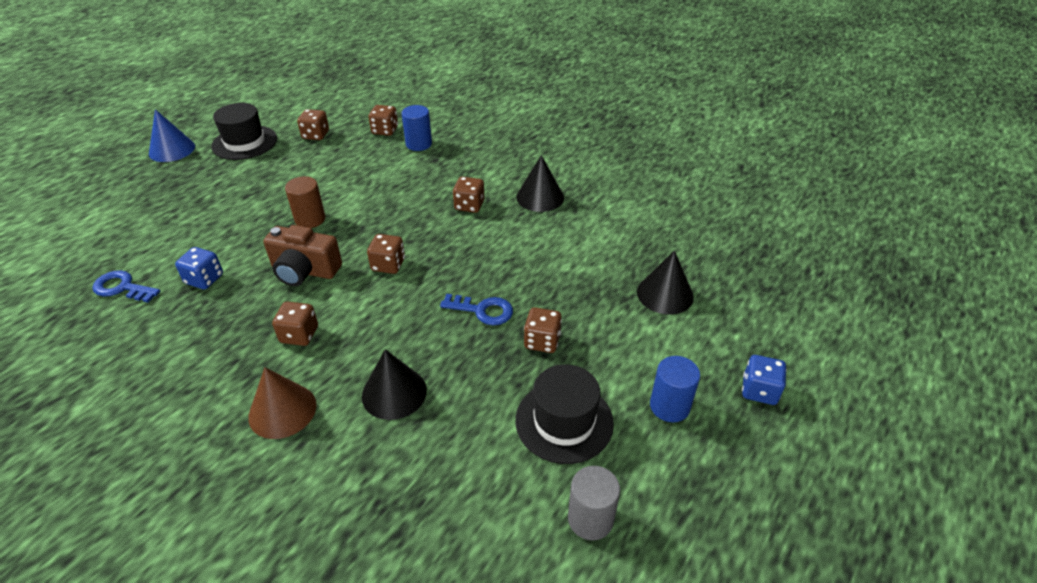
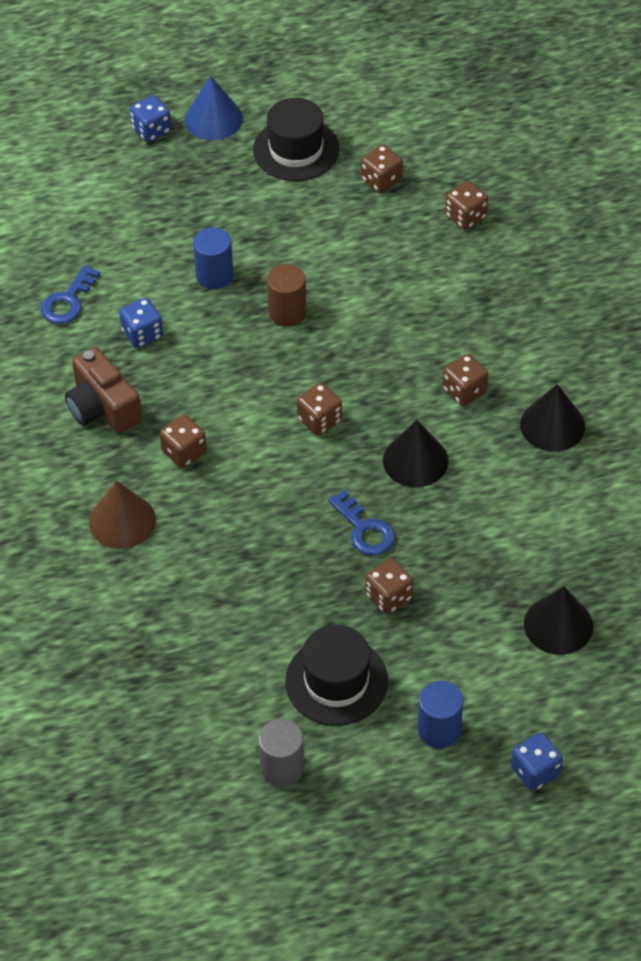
camera: 40 degrees right, 10 degrees up
(122, 288) = (68, 301): blue key -> blue key turned 120 degrees counterclockwise
(127, 171) = (151, 130): none -> blue dice
(304, 271) = (237, 379): brown camera -> brown camera (103, 408)
(394, 393) = (220, 562): black cone -> black cone (415, 460)
(419, 144) = (487, 262): blue cylinder -> blue cylinder (214, 275)

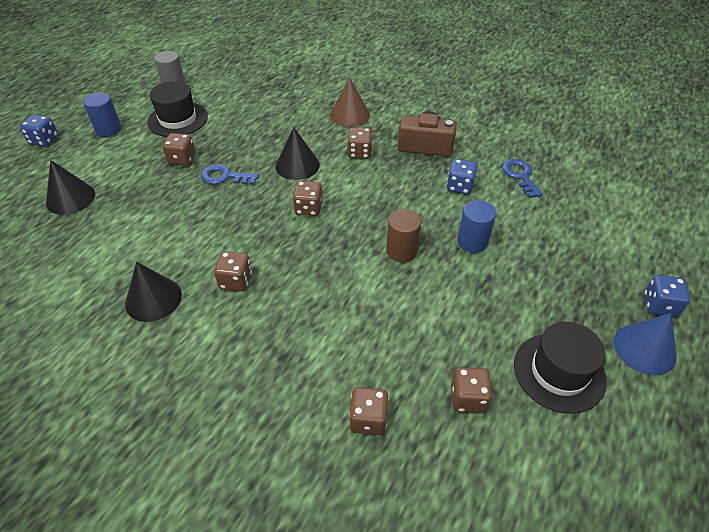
camera: 135 degrees right, 5 degrees down
(415, 460) = (229, 223): black cone -> black cone (297, 165)

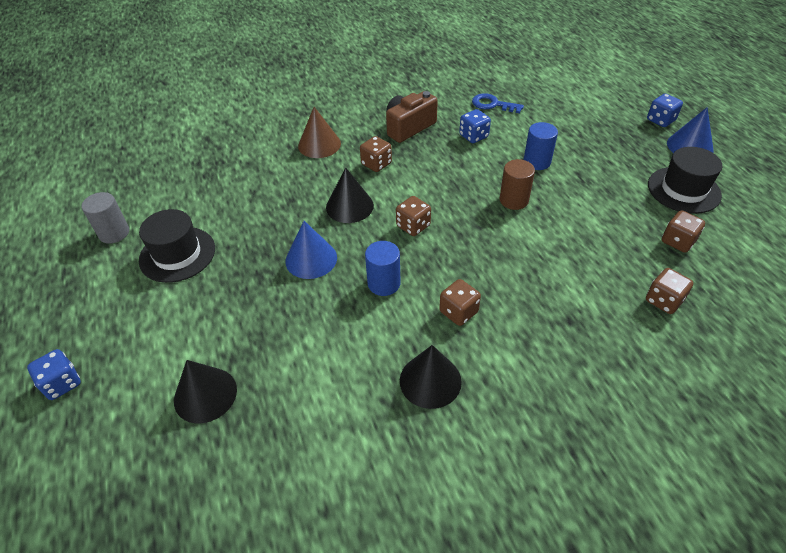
camera: 50 degrees left, 0 degrees up
(108, 129) = (120, 316): blue cylinder -> blue cylinder (384, 283)
(182, 159) = (247, 278): brown dice -> none
(224, 177) = (311, 259): blue key -> blue cone

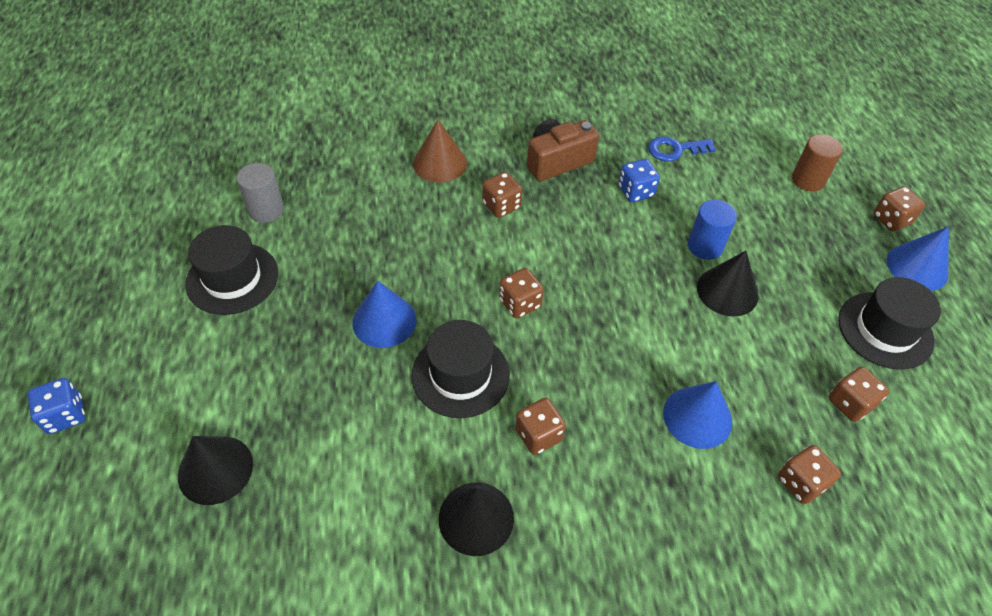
camera: 10 degrees right, 5 degrees up
(114, 233) = (169, 233): grey cylinder -> grey cylinder (266, 210)
(349, 206) = (451, 258): black cone -> black cone (727, 291)
(384, 283) = (460, 374): blue cylinder -> black hat
(492, 104) = (675, 150): blue key -> blue key turned 45 degrees counterclockwise
(514, 200) = (657, 295): brown cylinder -> brown cylinder (808, 180)
(573, 274) = (697, 417): none -> blue cone
(660, 120) = (891, 220): blue dice -> brown dice

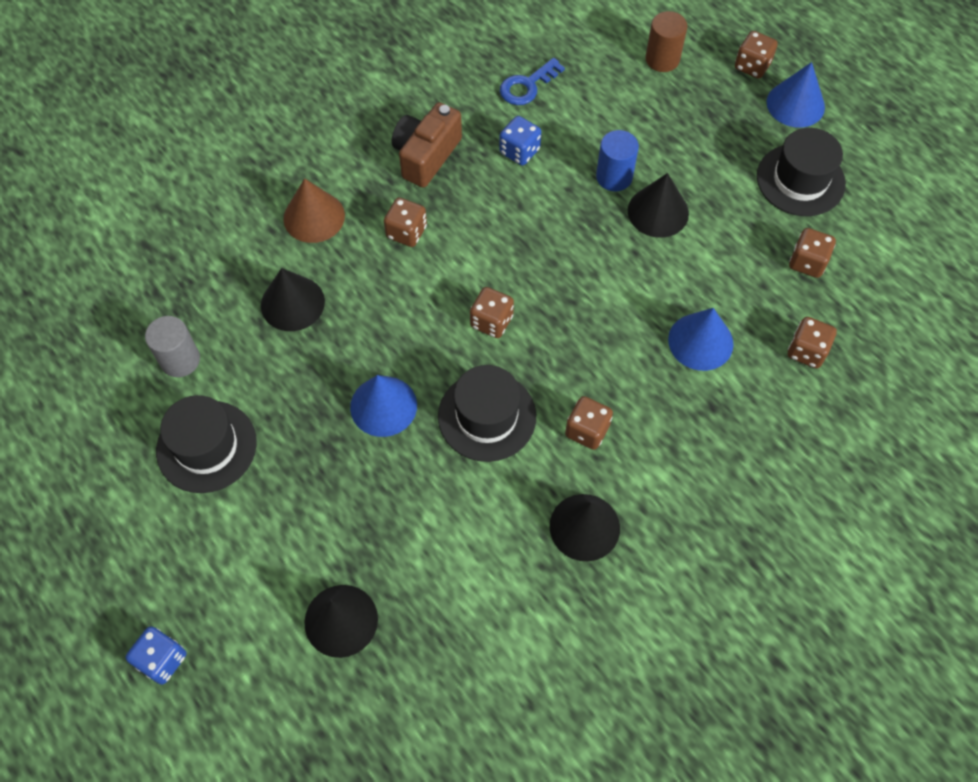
camera: 30 degrees left, 10 degrees up
(376, 212) = (292, 303): none -> black cone

